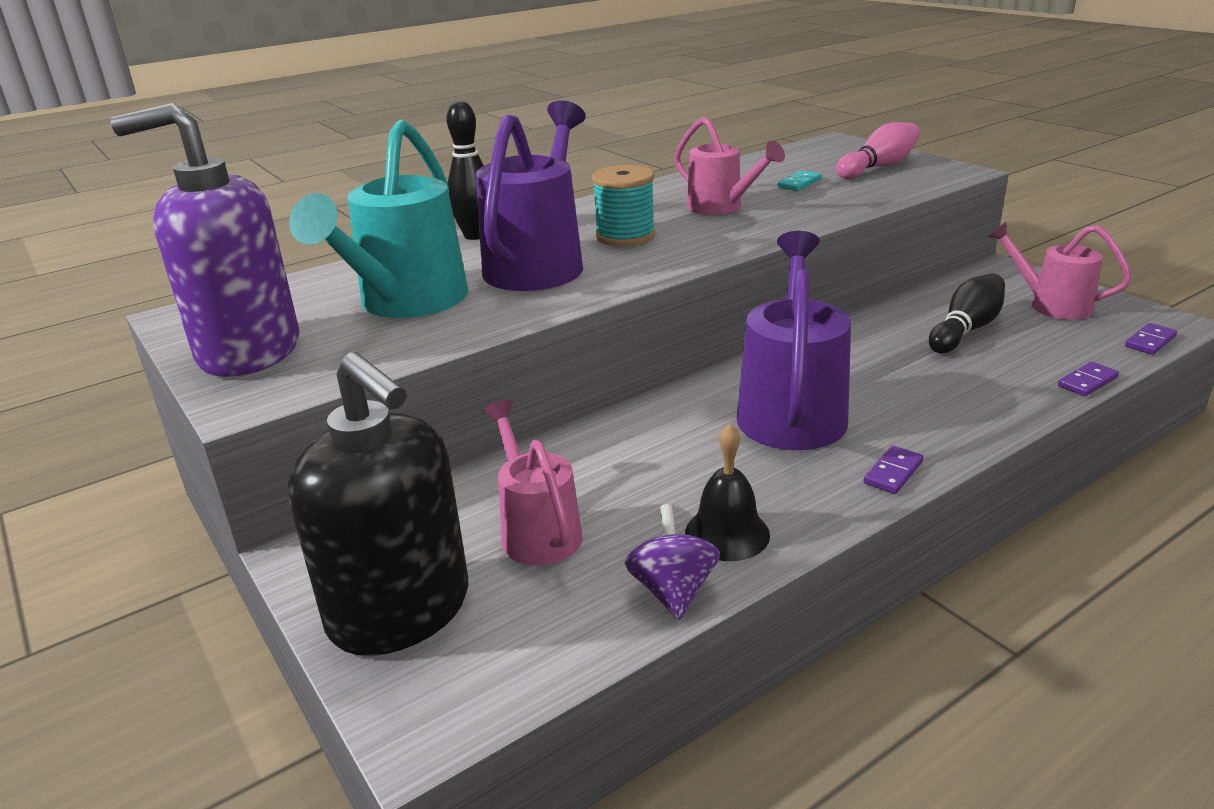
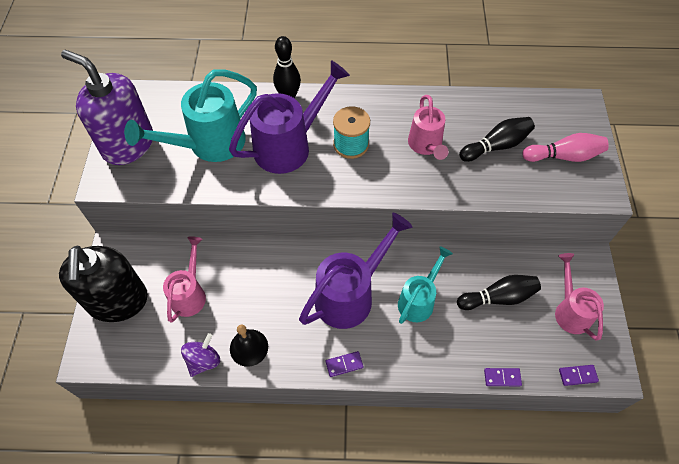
camera: 35 degrees right, 30 degrees up
(799, 183) = (496, 146): turquoise domino -> black bowling pin
(884, 373) = (418, 300): none -> turquoise watering can

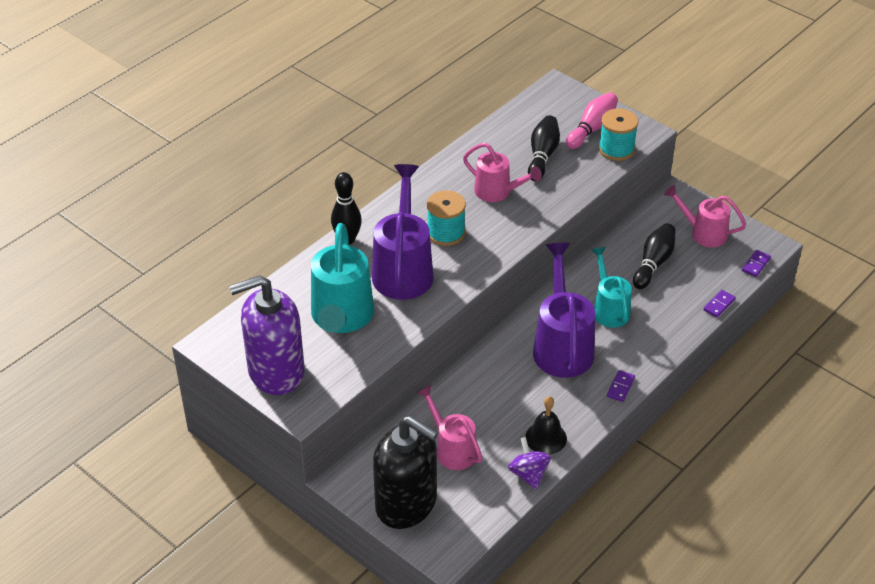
camera: 50 degrees left, 15 degrees down
(560, 187) = (616, 149): none -> turquoise spool

